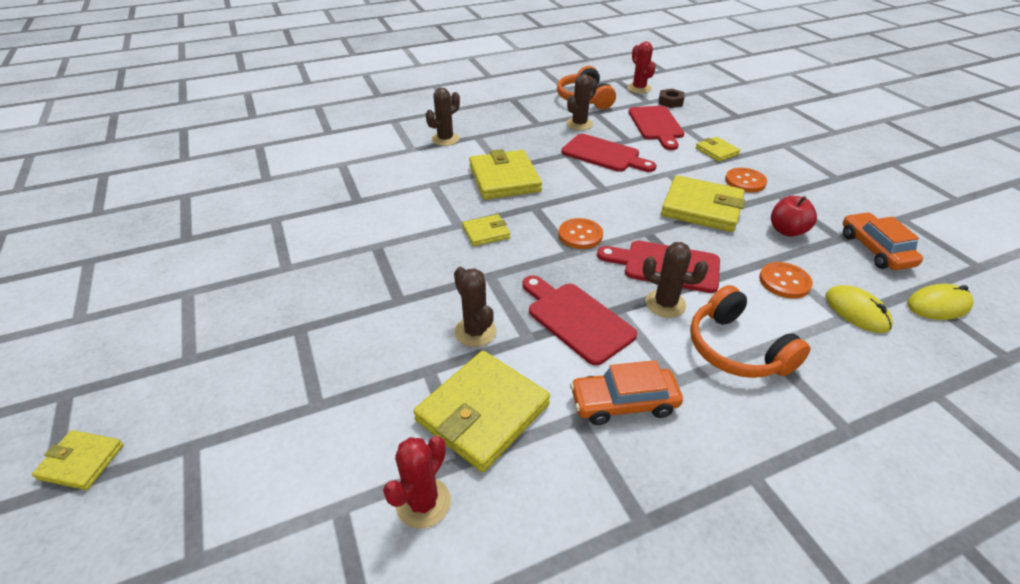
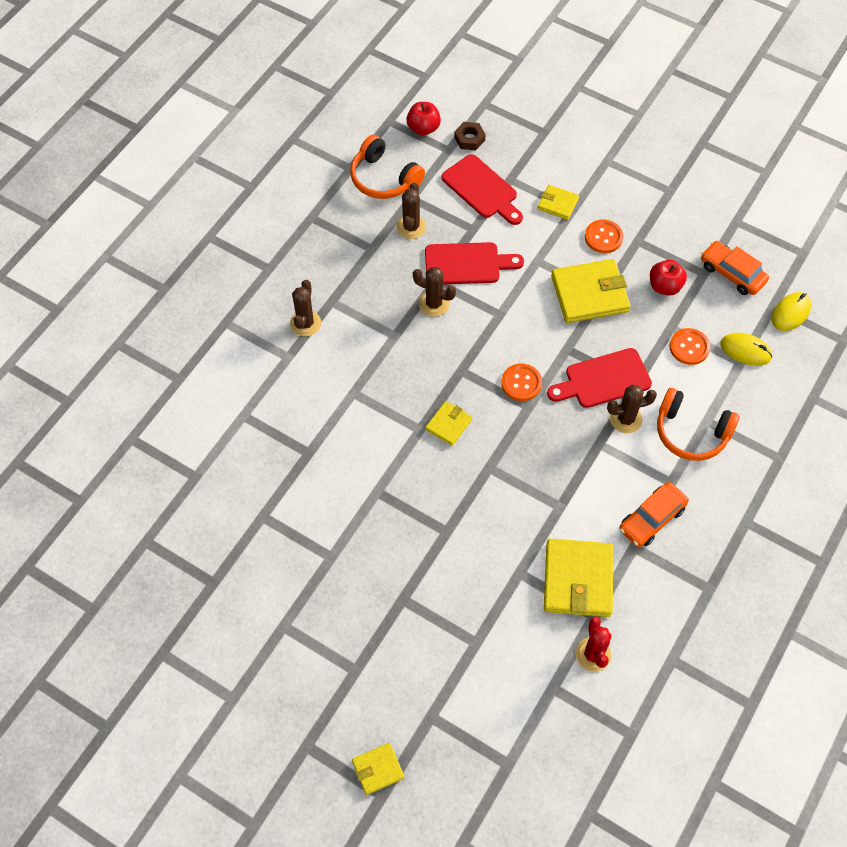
camera: 35 degrees left, 20 degrees up
(475, 332) = (522, 524): brown cactus -> brown cactus (434, 304)
(504, 179) = (408, 349): yellow wallet -> none
(576, 319) = (579, 470): red cutting board -> none
(639, 88) = (423, 128): red cactus -> red apple

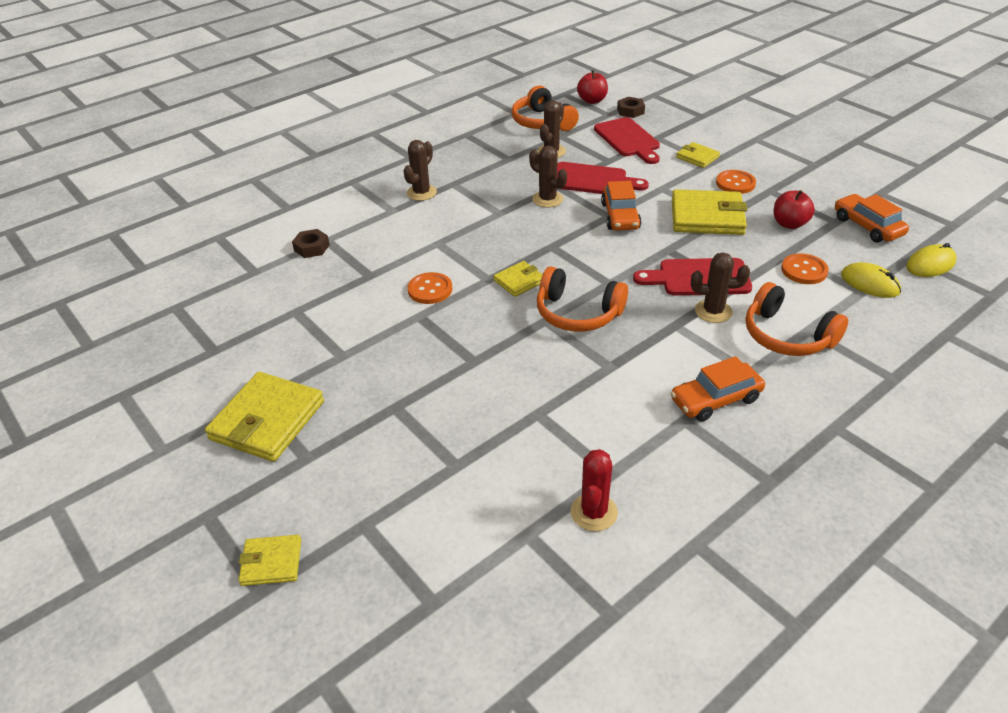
camera: 20 degrees right, 20 degrees down
(234, 430) = (312, 248): none -> brown nut
(510, 312) = (620, 216): none -> orange car
(513, 451) = (578, 313): none -> orange headphones
(521, 383) = (609, 265): orange button -> orange button (430, 289)
(578, 580) = (604, 435): yellow wallet -> yellow wallet (267, 420)

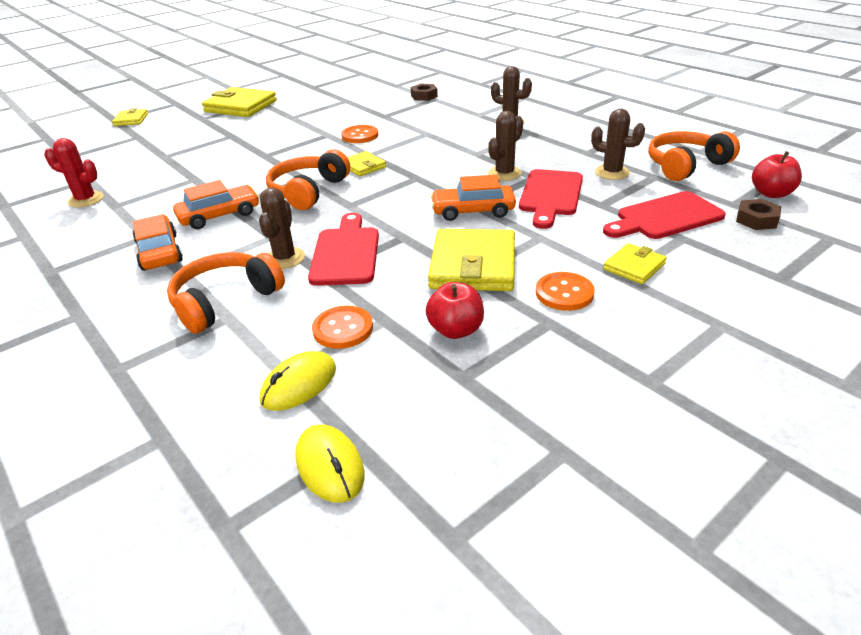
camera: 90 degrees right, 5 degrees down
(867, 226) = (448, 411): orange car -> orange car (219, 215)

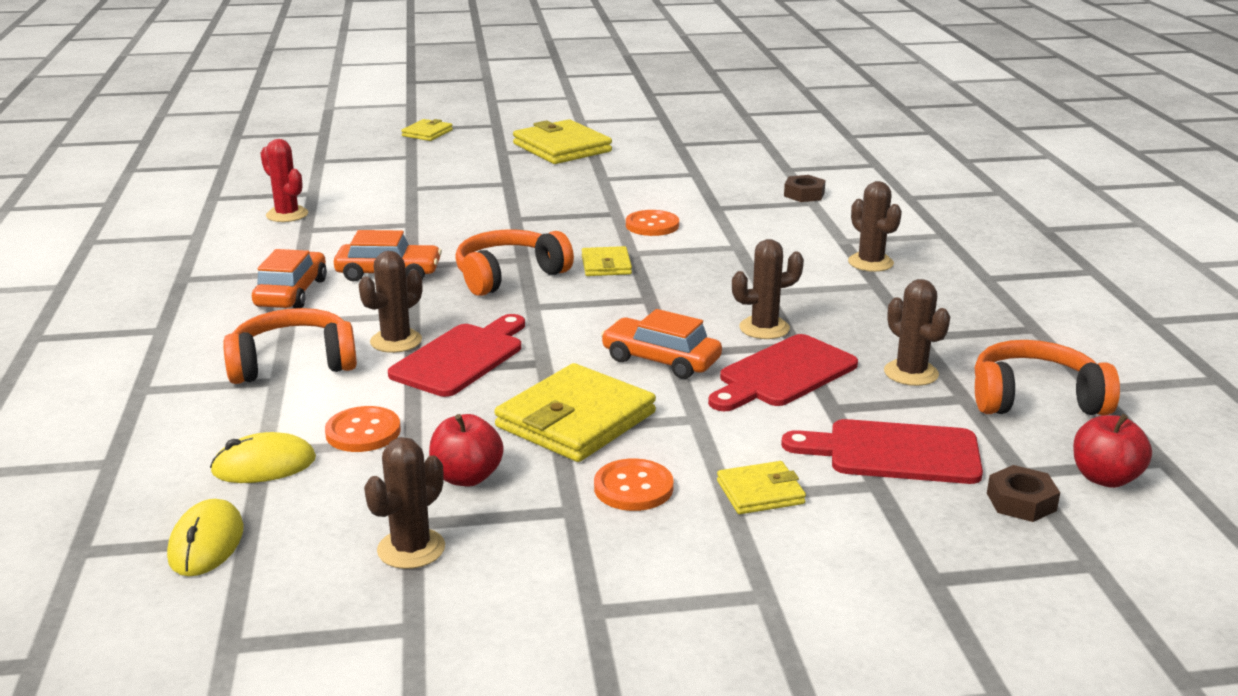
camera: 30 degrees right, 10 degrees down
(486, 396) = (411, 549): none -> brown cactus

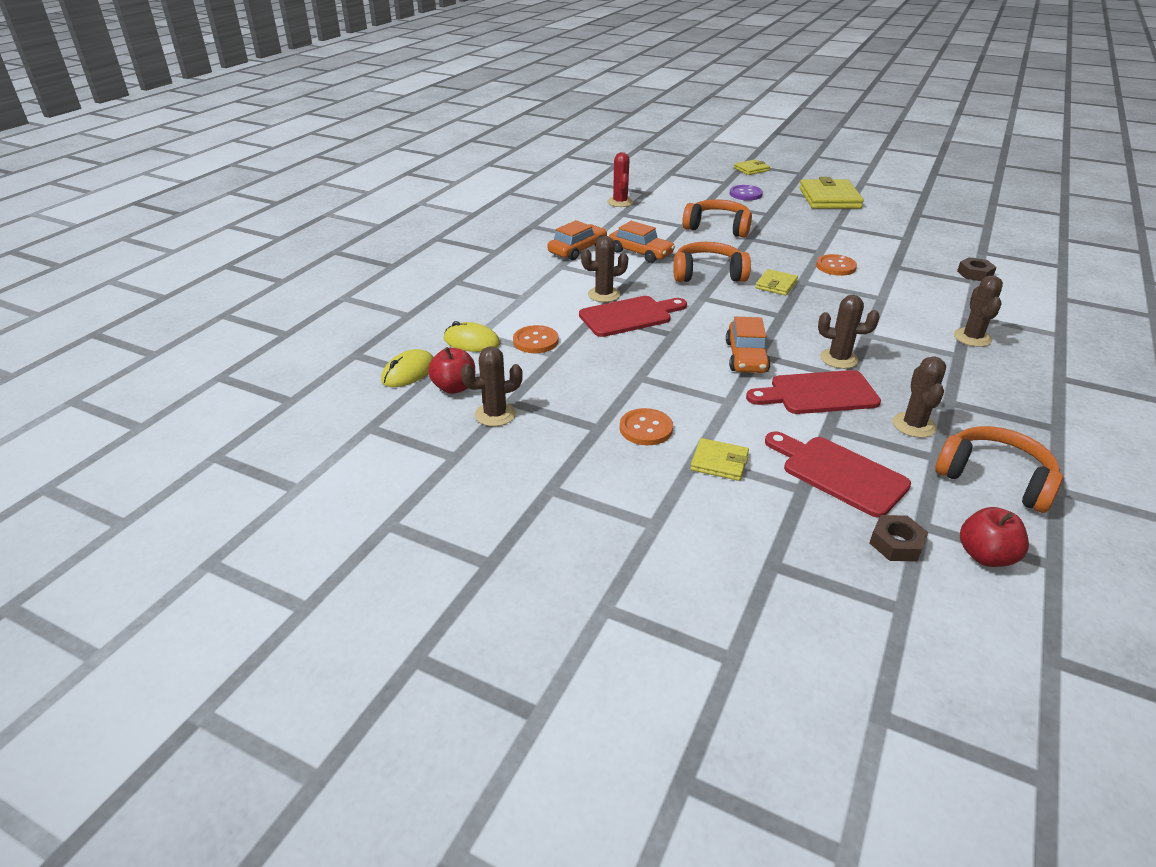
camera: 35 degrees right, 10 degrees up
(293, 364) = (539, 290): orange headphones -> orange headphones (718, 228)
(452, 165) = (745, 194): none -> purple button
(467, 477) = (562, 386): red apple -> red apple (454, 387)
(576, 420) = (655, 376): yellow wallet -> none
(661, 360) = (746, 357): orange car -> orange car turned 150 degrees counterclockwise

